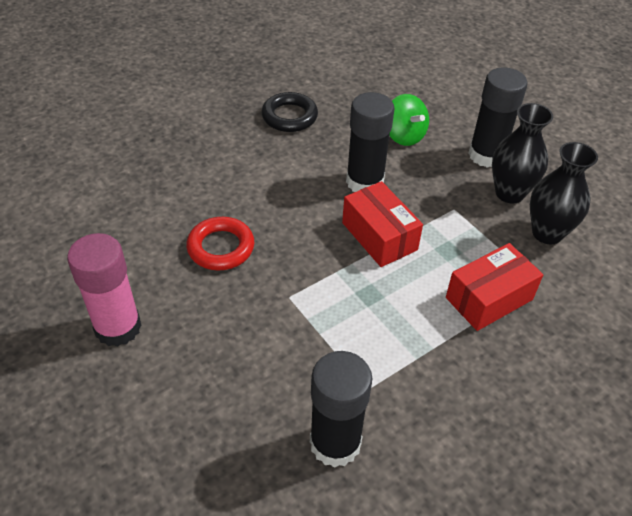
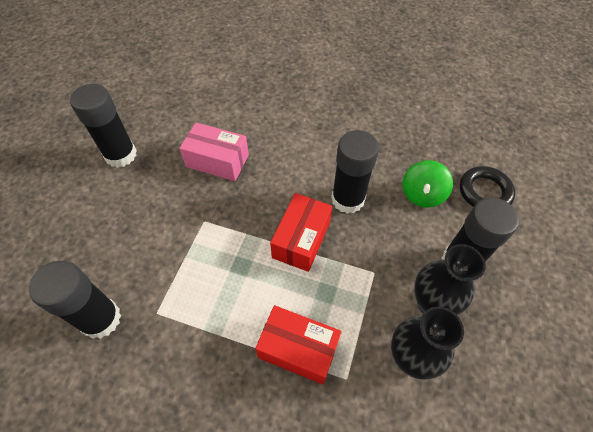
camera: 55 degrees right, 10 degrees up
(118, 327) = (121, 155): pink glue stick -> black glue stick
(221, 247) = (217, 161): red ring -> pink box
(289, 116) = (370, 119): black ring -> black ring (484, 192)

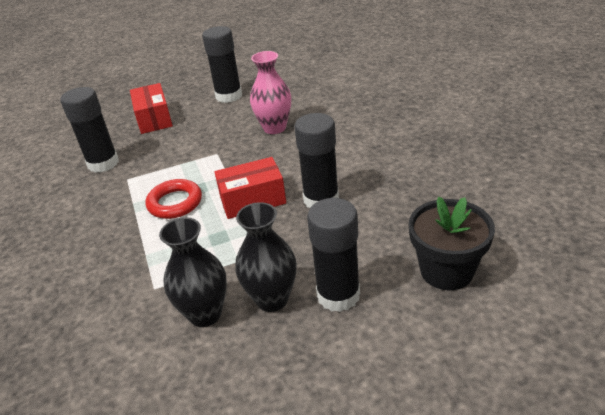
camera: 55 degrees right, 20 degrees down
(217, 161) = (274, 128): pink box -> pink vase
(243, 295) = (175, 203): none -> red ring
(298, 349) = (156, 251): red box -> red box (154, 119)
(422, 194) = (384, 234): green spinning top -> none
(484, 192) = (446, 271): black ring -> black flower pot

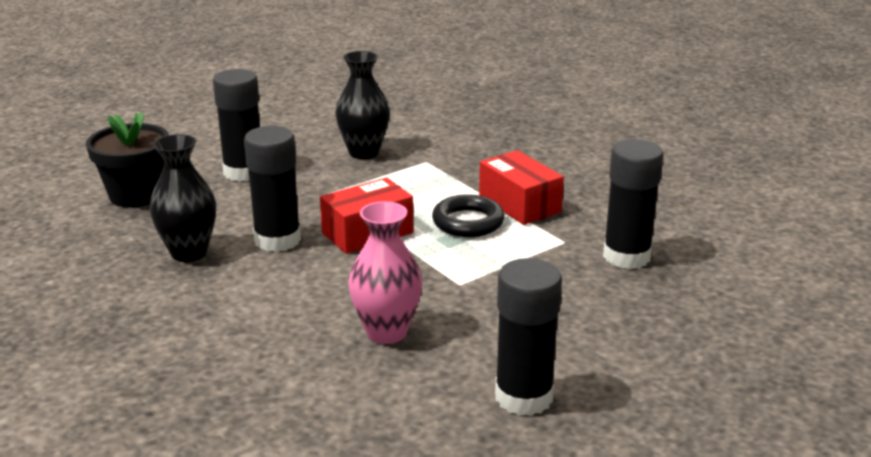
camera: 160 degrees right, 10 degrees down
(154, 119) = (630, 333): red box -> red box (519, 204)
(175, 203) = (468, 222): red ring -> black ring
(272, 299) = (306, 165): black vase -> black vase (189, 253)

